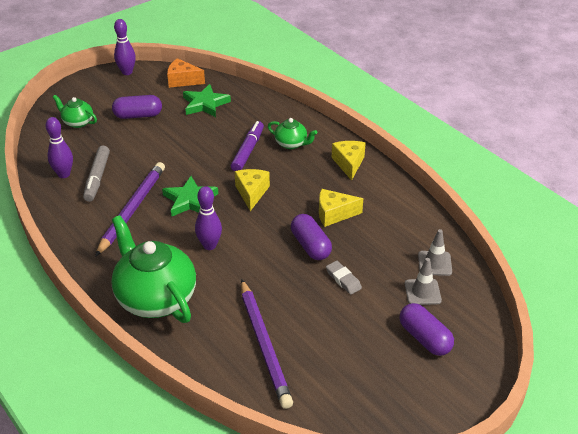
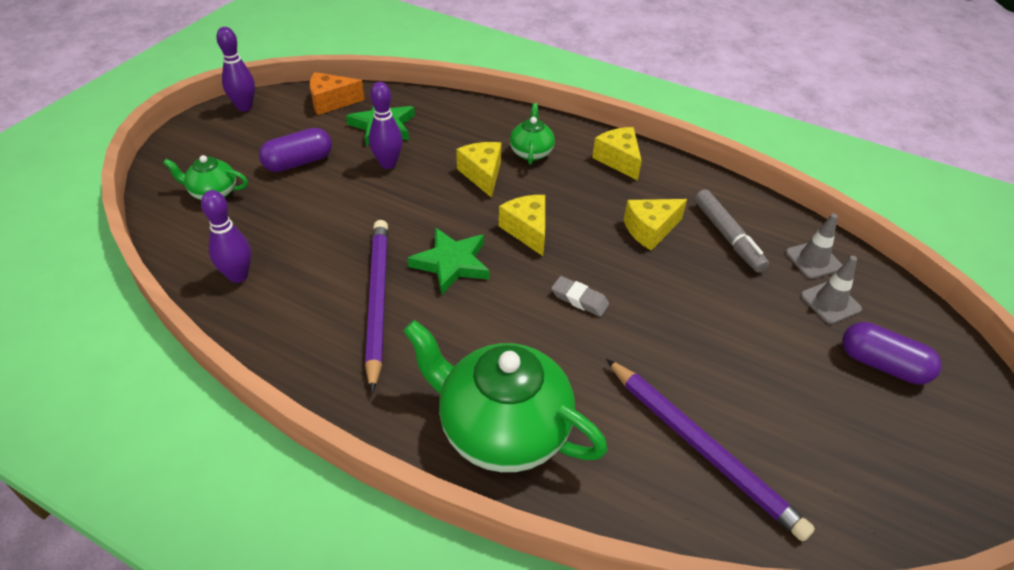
camera: 25 degrees left, 5 degrees up
(97, 178) = (294, 268): grey marker -> grey marker (727, 237)
(209, 245) = (523, 322): purple bowling pin -> purple bowling pin (388, 164)
(248, 151) = (482, 174): purple marker -> yellow cheese
(291, 144) = (531, 152): green teapot -> green teapot turned 90 degrees counterclockwise
(310, 246) = (654, 281): purple capsule -> none
(343, 280) = (728, 316): grey eraser -> grey eraser (579, 299)

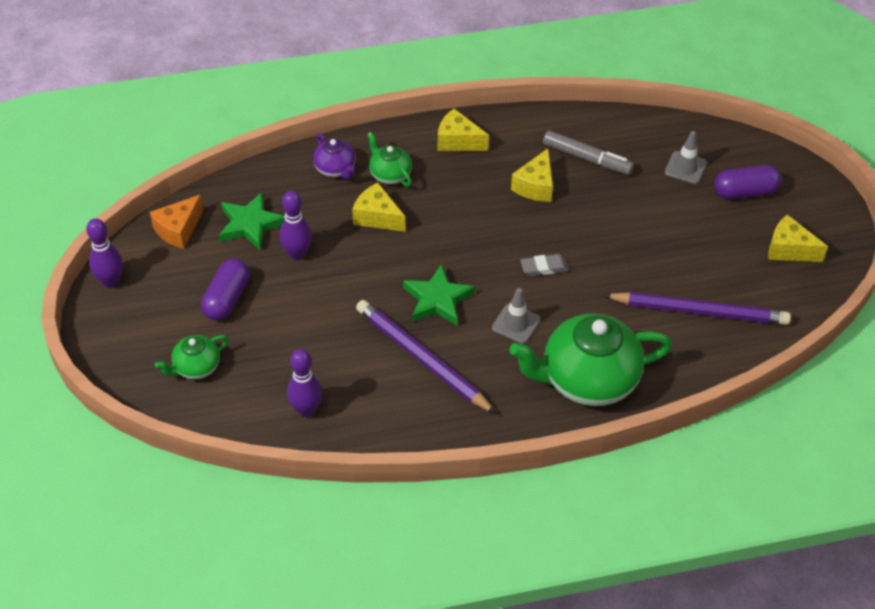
camera: 40 degrees left, 5 degrees up
(493, 126) = (335, 169): none -> purple teapot
(527, 230) = (458, 240): yellow cheese -> yellow cheese (789, 249)
(813, 260) = (651, 142): grey traffic cone -> grey traffic cone (516, 323)

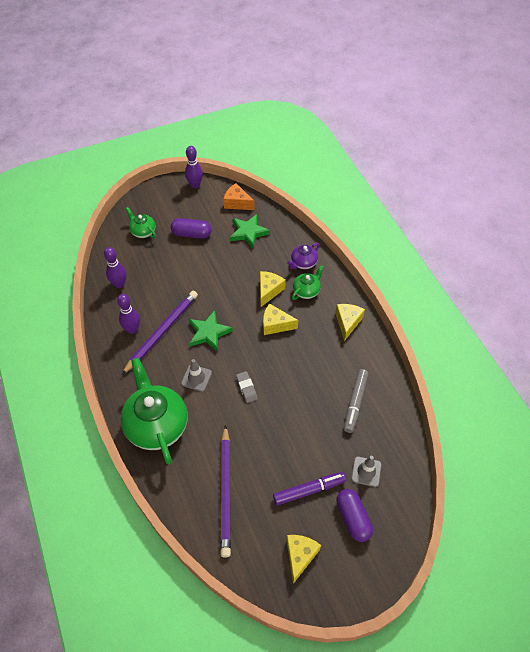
camera: 80 degrees right, 5 degrees up
(297, 254) = (230, 258): purple bowling pin -> purple bowling pin (132, 329)
(535, 186) = (319, 373): yellow cheese -> yellow cheese (275, 325)
(705, 226) = (309, 490): none -> purple marker

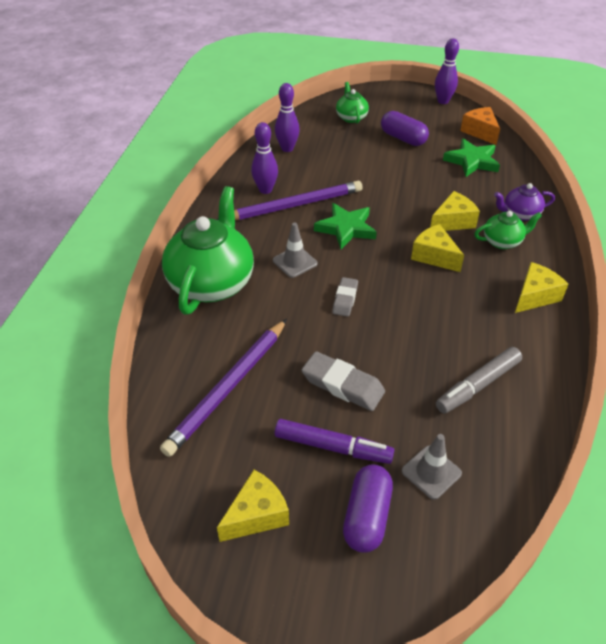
camera: 35 degrees right, 10 degrees down
(287, 448) = (342, 385): none -> grey eraser

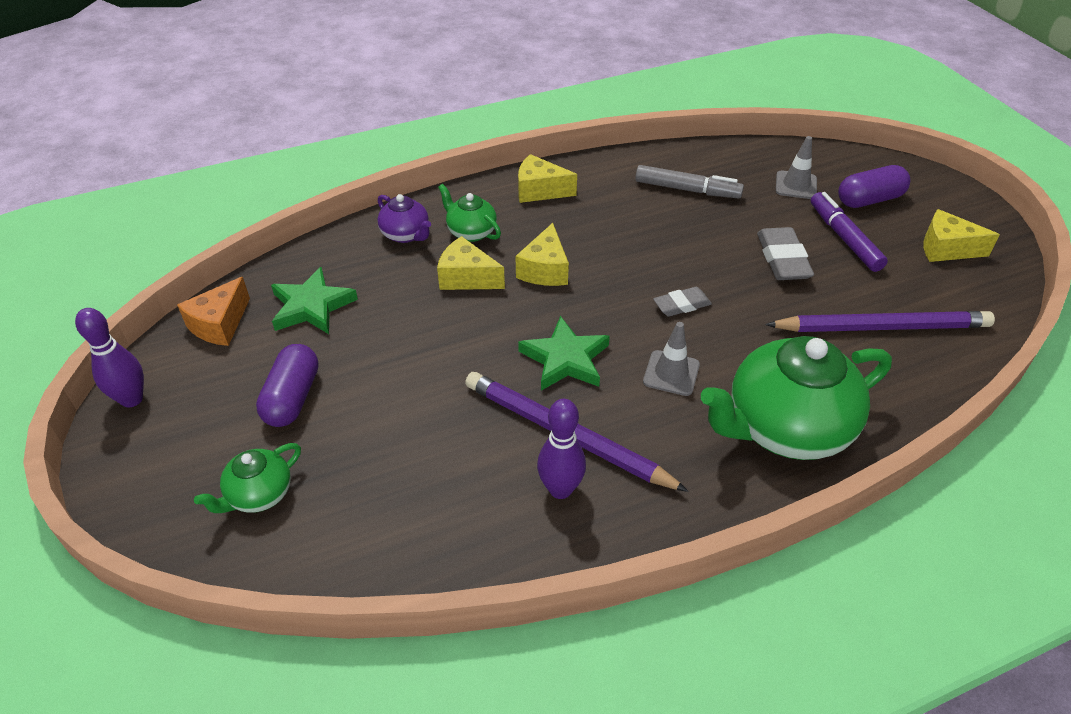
camera: 125 degrees left, 0 degrees up
(287, 148) = (425, 530): purple bowling pin -> none

